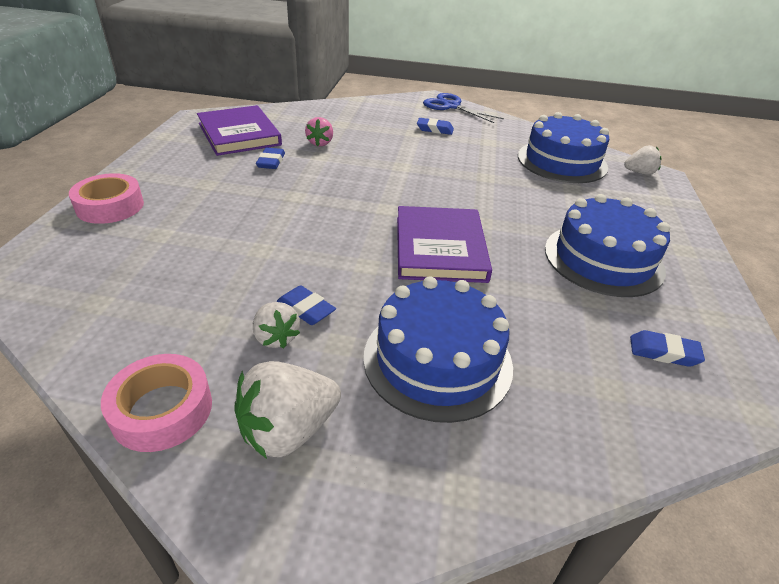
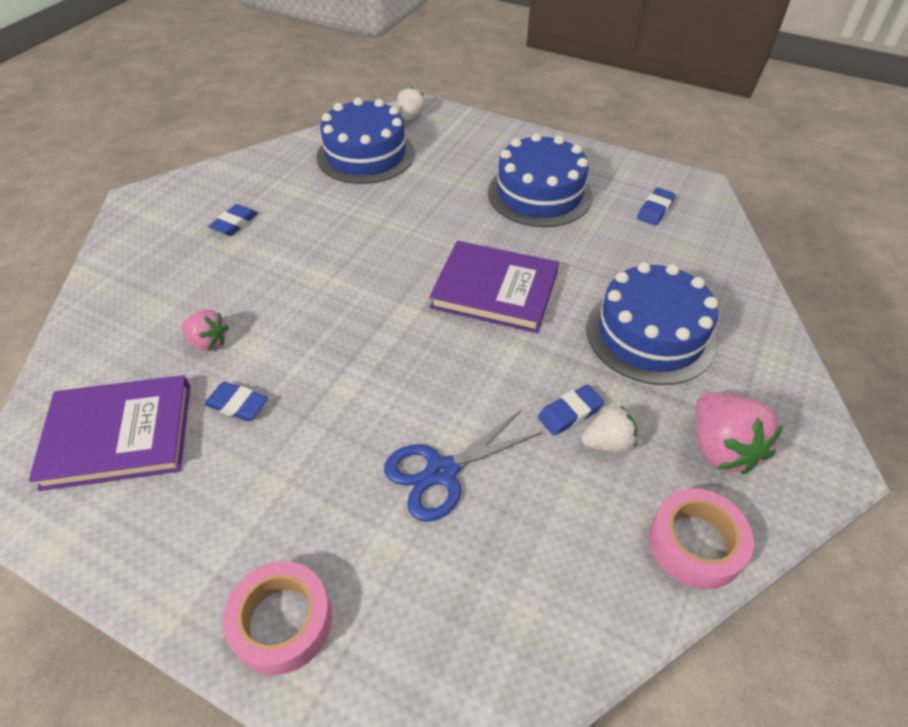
camera: 70 degrees left, 10 degrees up
(288, 430) = (721, 448): white strawberry -> pink strawberry
(451, 106) = (176, 191): blue scissors -> blue scissors (441, 472)

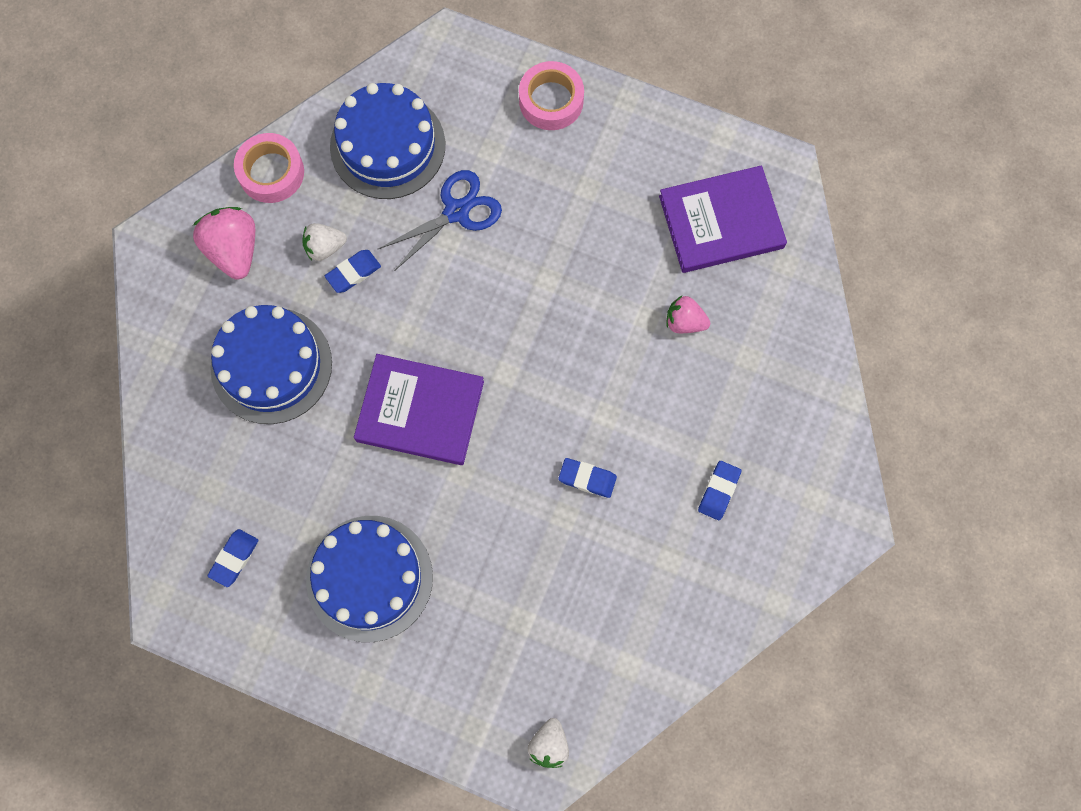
camera: 175 degrees right, 25 degrees up
(237, 405) = (635, 258): blue eraser -> blue eraser (587, 479)
(365, 155) = (595, 643): blue cake -> blue cake (387, 145)

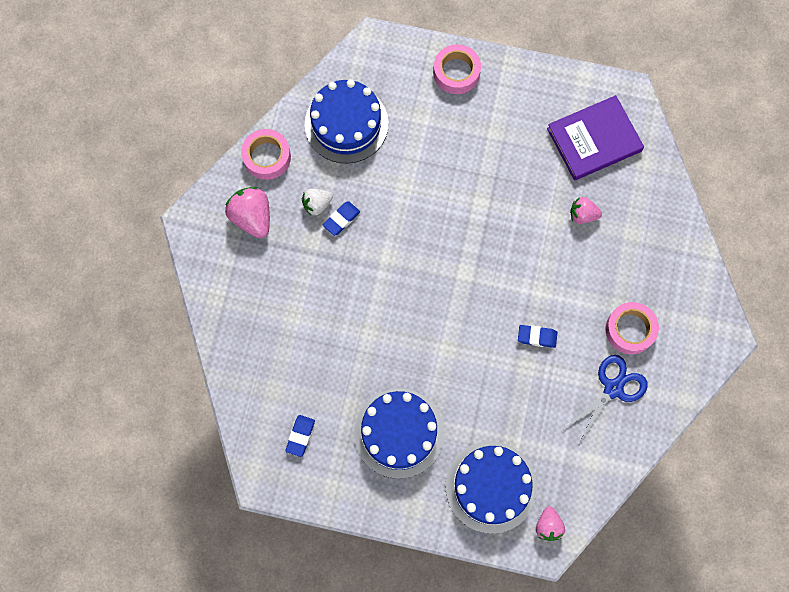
camera: 10 degrees left, 0 degrees up
(271, 365) = (297, 295): blue cake -> blue cake (491, 487)
(420, 411) = (409, 310): purple book -> none
(457, 211) = (406, 163): blue scissors -> blue scissors (613, 388)
(549, 745) = (548, 526): white strawberry -> pink strawberry
(718, 491) = (630, 330): blue eraser -> pink tape

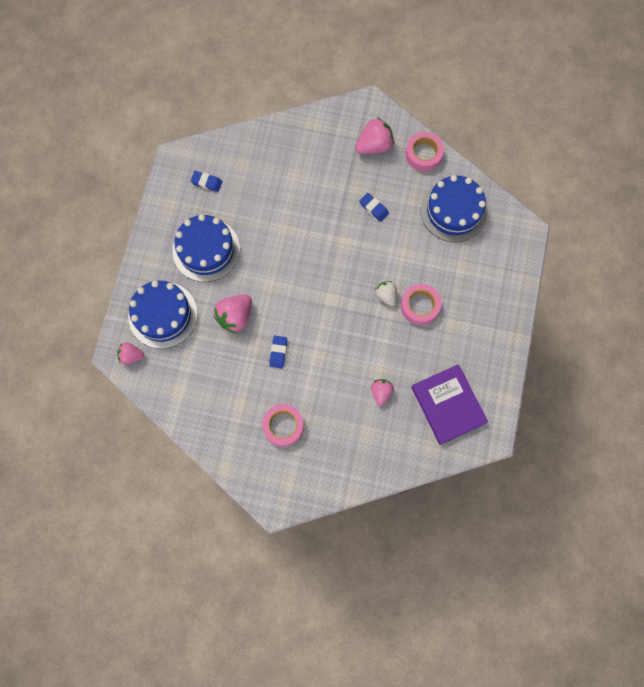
camera: 90 degrees right, 0 degrees up
(317, 204) = (385, 190): white strawberry -> white strawberry (386, 295)
(456, 72) = (503, 295): pink tape -> pink tape (420, 306)
(491, 392) = (235, 317): none -> pink strawberry
(613, 388) = (235, 410): blue scissors -> none

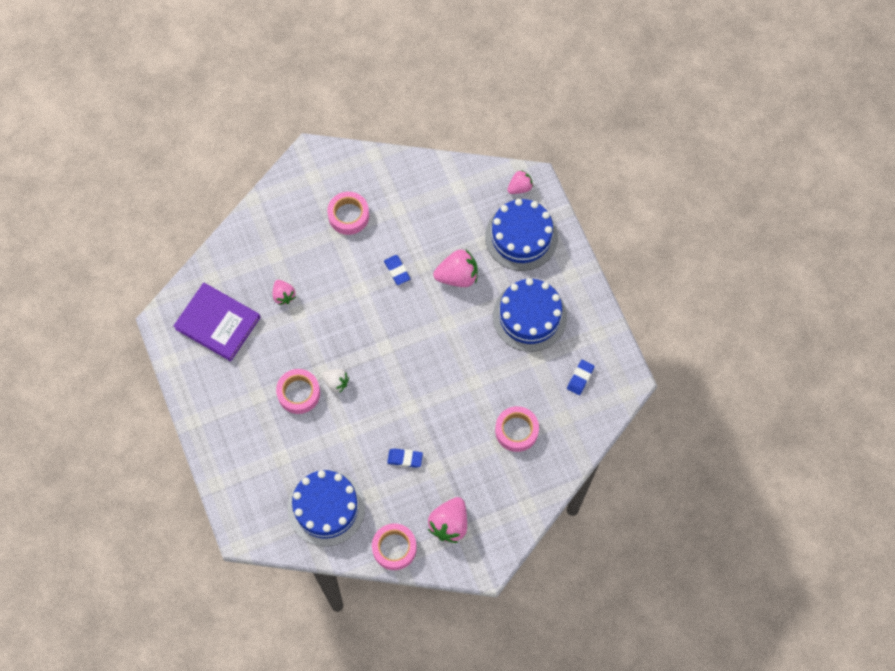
camera: 145 degrees right, 5 degrees down
(206, 182) = (580, 378): blue eraser -> blue eraser turned 45 degrees counterclockwise
(235, 317) = (457, 276): pink strawberry -> pink strawberry turned 75 degrees clockwise
(280, 176) = (516, 431): none -> pink tape

